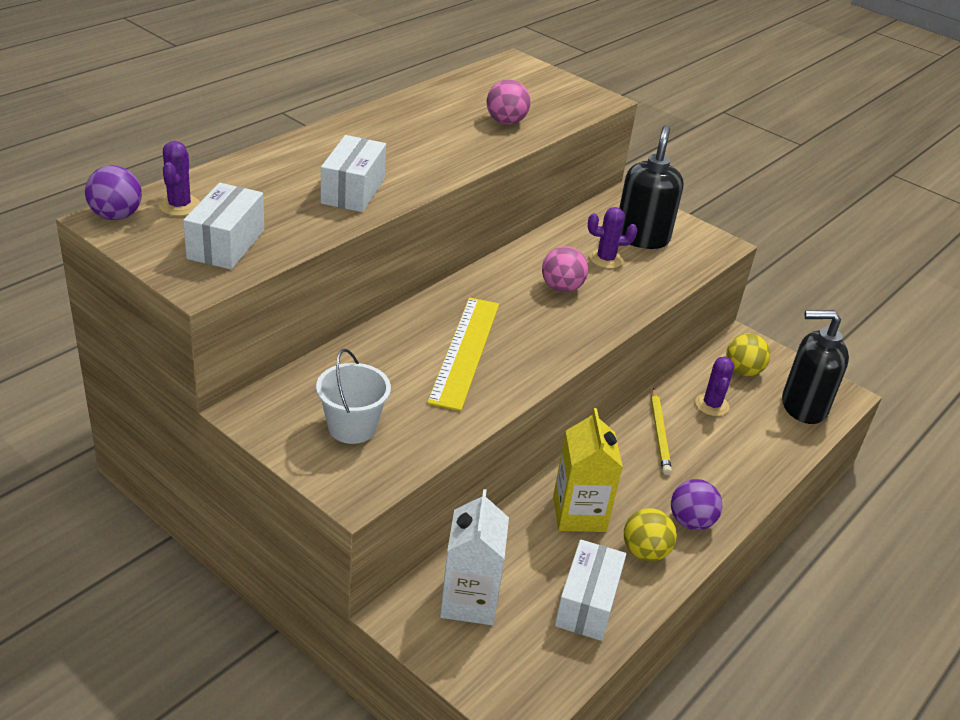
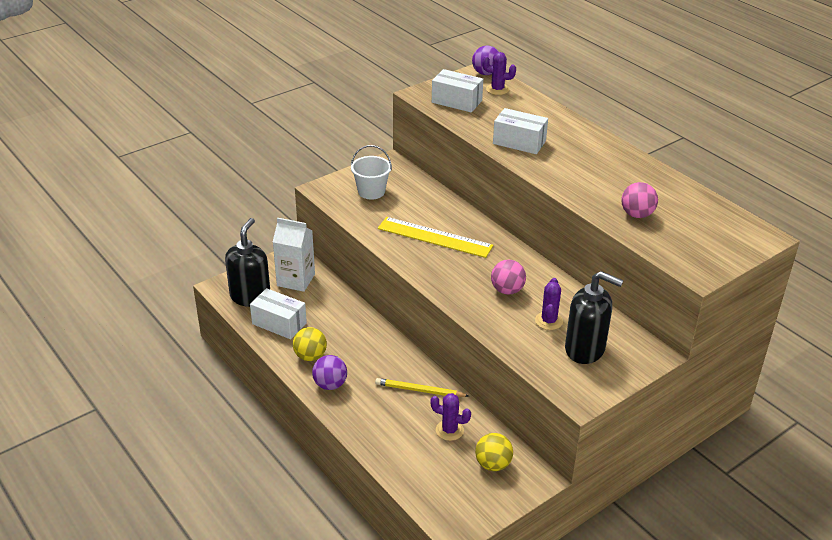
camera: 105 degrees right, 0 degrees up
(579, 514) = (349, 334): yellow carton -> none
(803, 406) = (442, 492): black soap dispenser -> black soap dispenser (250, 296)

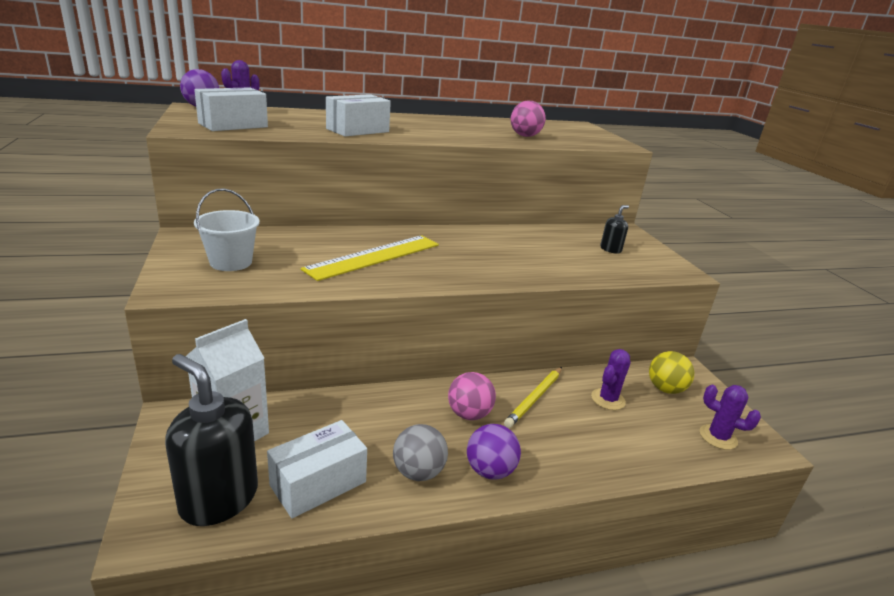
camera: 70 degrees left, 10 degrees down
(310, 356) = (418, 472): yellow ball -> grey ball
(507, 290) = (502, 252): pink ball -> pink ball (469, 414)
(549, 321) = (562, 250): purple cactus -> purple cactus (718, 437)
(585, 349) = (610, 249): black soap dispenser -> black soap dispenser, size x0.46

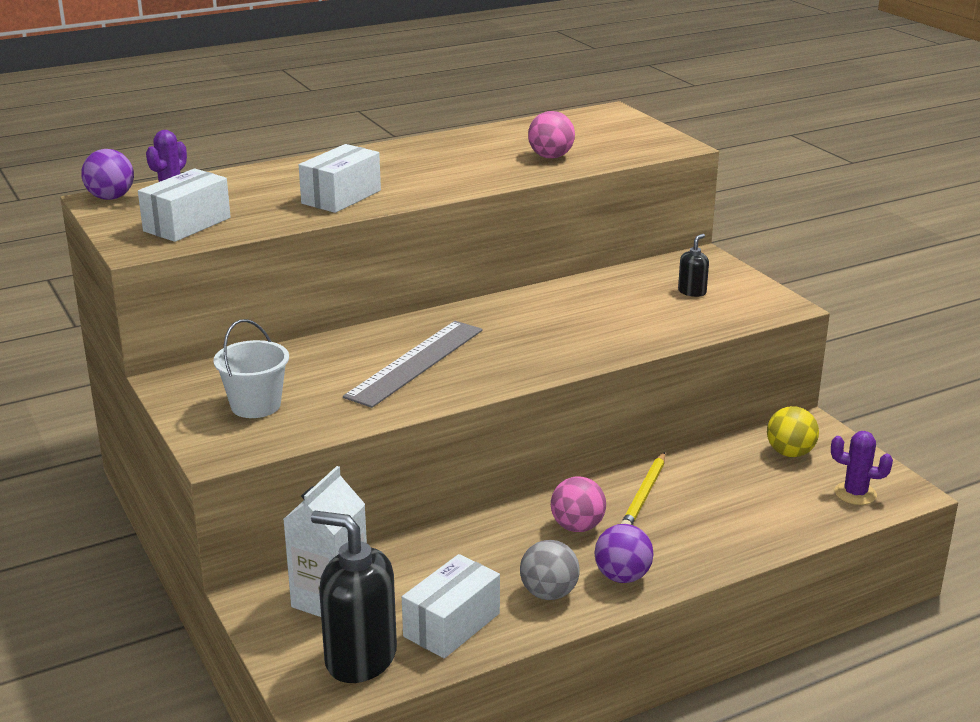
camera: 10 degrees left, 0 degrees up
(374, 256) = (415, 362): yellow ruler -> grey ruler
(608, 399) = (727, 478): purple cactus -> none

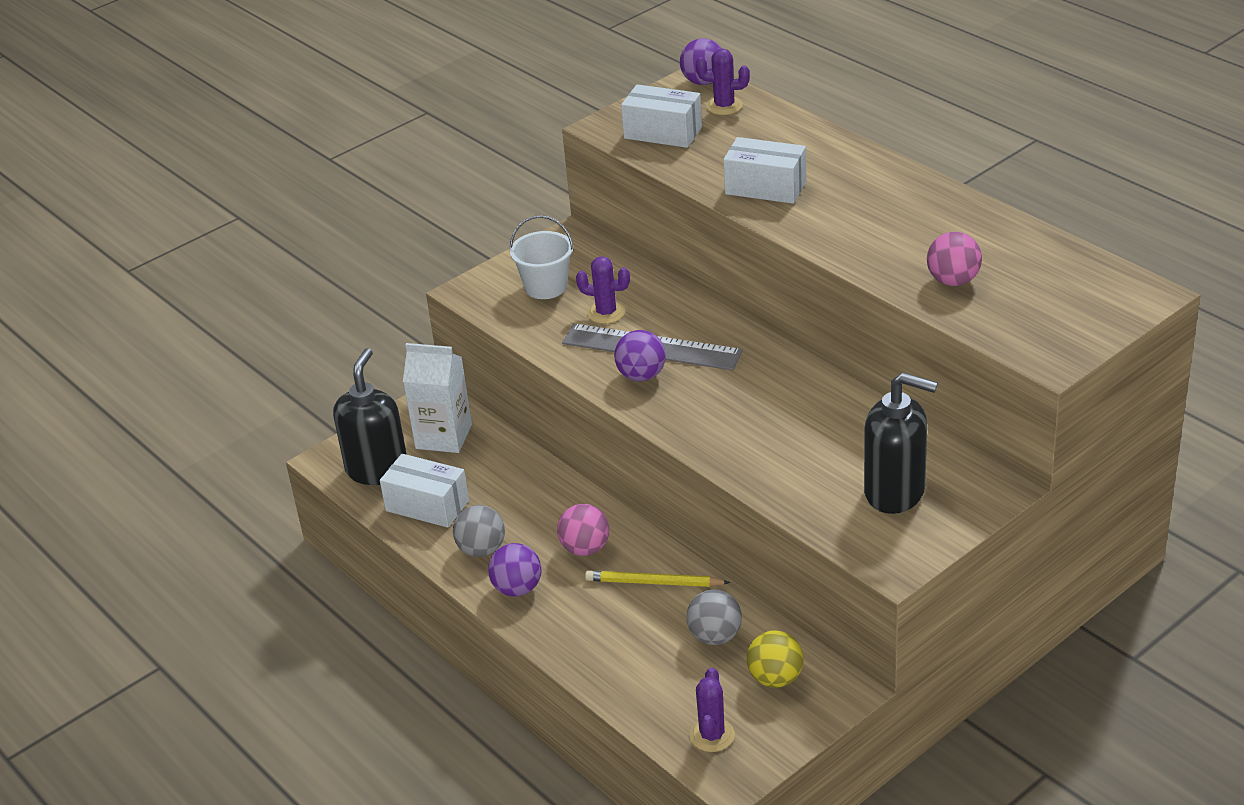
camera: 80 degrees right, 10 degrees up
(335, 378) = (606, 313): none -> purple cactus
(459, 373) = (641, 376): none -> purple ball
(692, 292) = (895, 492): black soap dispenser -> black soap dispenser, size x2.17
(729, 474) = (715, 636): none -> grey ball

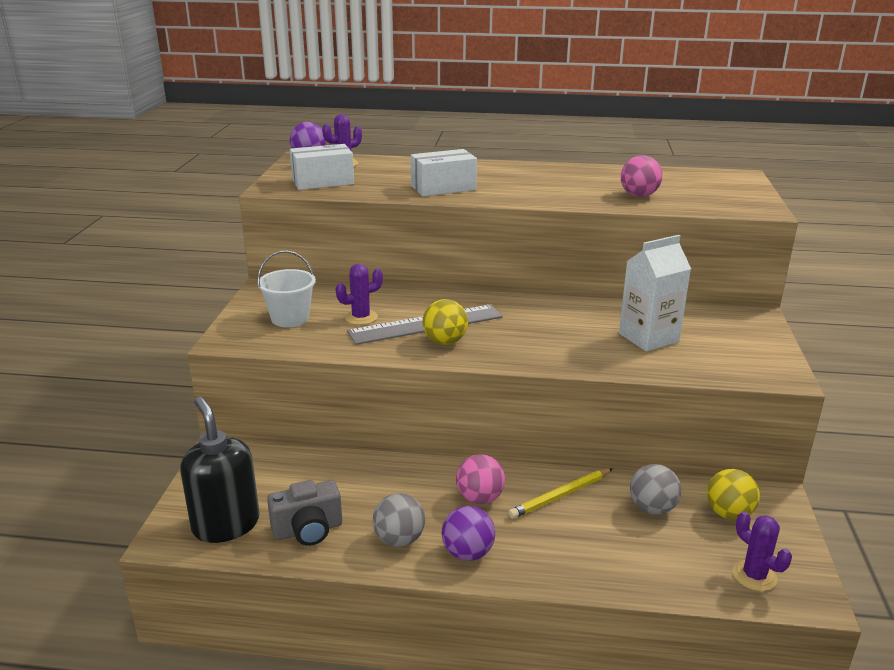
camera: 45 degrees left, 10 degrees down
(427, 505) = (308, 530): white box -> grey camera
(444, 436) = (259, 475): white carton -> white carton (648, 338)
(641, 376) = (445, 341): purple ball -> yellow ball
(895, 492) = (710, 340): black soap dispenser -> none

